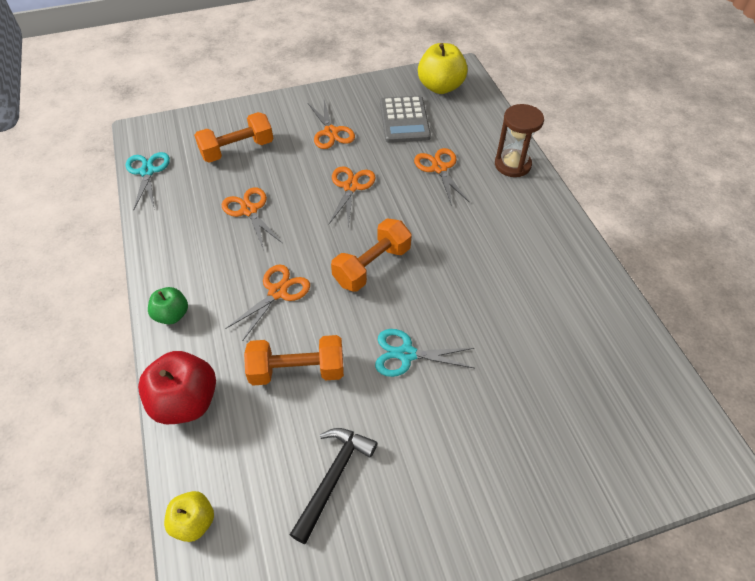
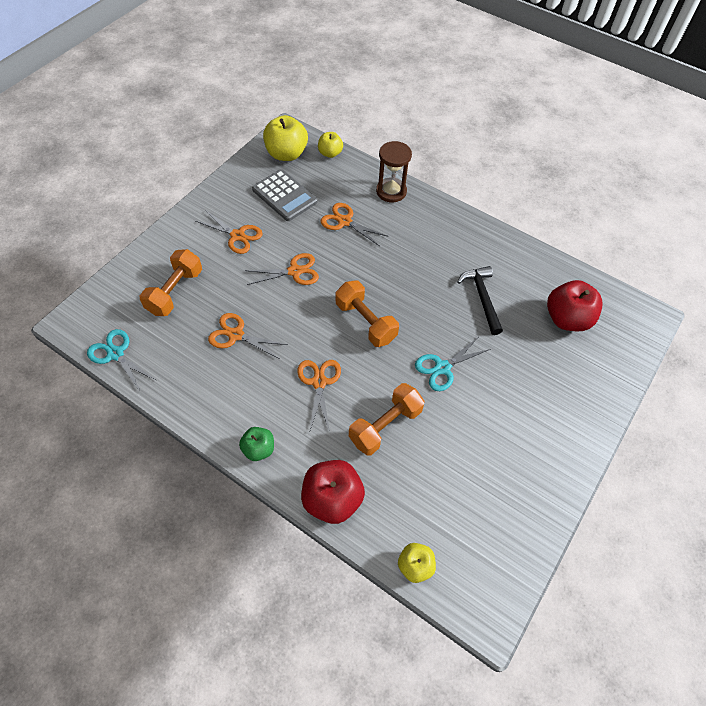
camera: 40 degrees left, 5 degrees up
(333, 477) = (470, 475): black hammer -> black hammer (482, 298)
(351, 186) = (295, 271): orange scissors -> orange scissors turned 105 degrees clockwise
(372, 266) = (365, 322): orange dumbbell -> orange dumbbell turned 45 degrees counterclockwise
(483, 104) = (330, 153): none -> yellow apple
(598, 394) = (567, 319): none -> red apple

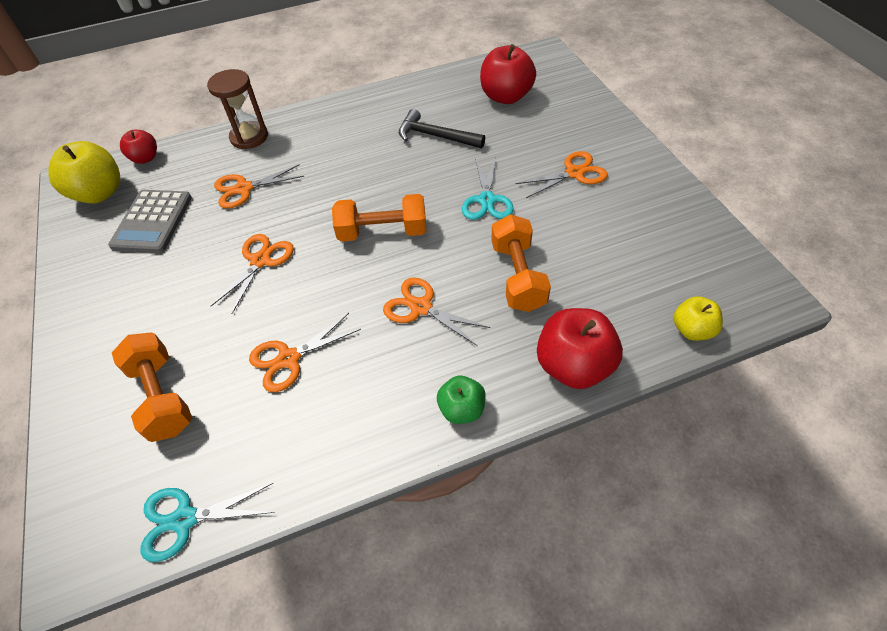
camera: 50 degrees left, 5 degrees down
(237, 236) = (155, 291): orange scissors -> orange scissors (574, 173)
(284, 196) = (152, 222): grey calculator -> grey calculator turned 105 degrees clockwise
(330, 153) = (145, 158): yellow apple -> red apple

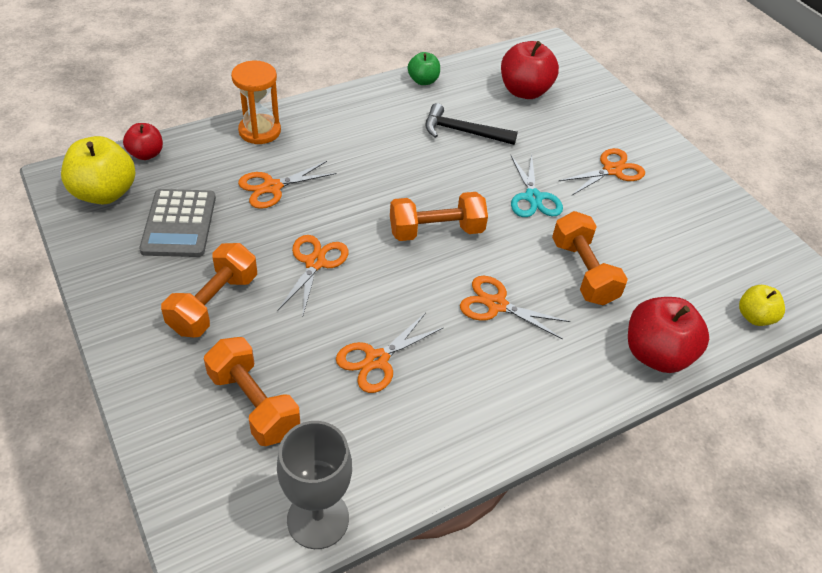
camera: 15 degrees left, 5 degrees down
(158, 297) = (214, 303): none -> orange dumbbell
(184, 519) = (318, 519): turquoise scissors -> grey goblet
(249, 137) = (259, 131): brown hourglass -> orange hourglass
(462, 409) = (562, 399): green apple -> green apple (423, 81)

